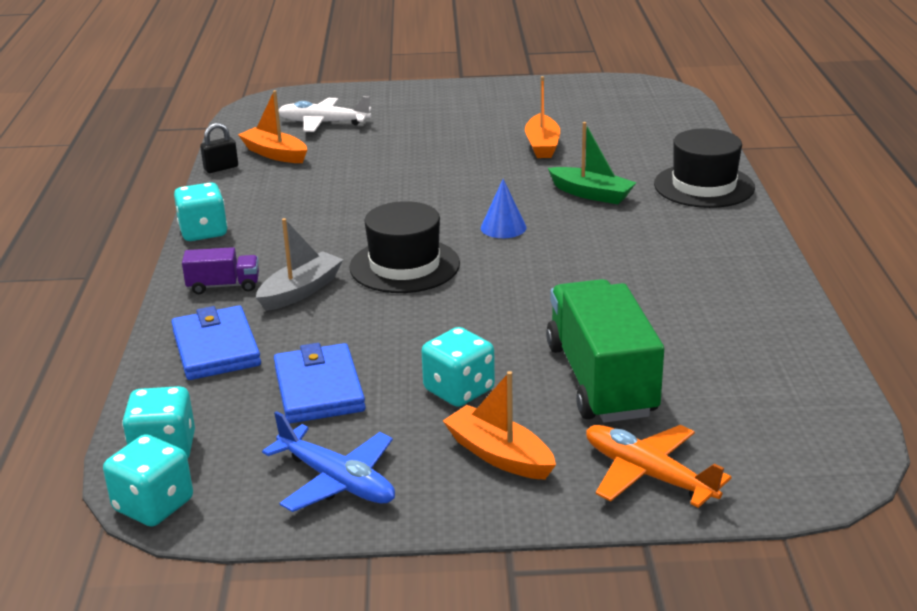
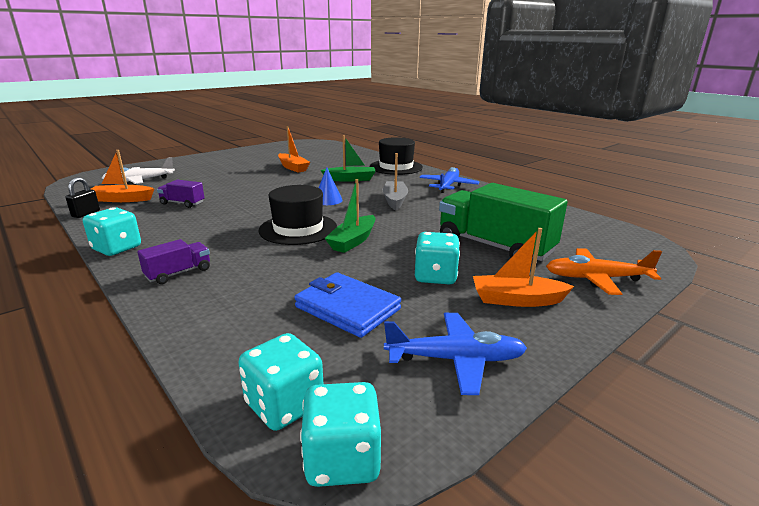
camera: 40 degrees left, 5 degrees down
(216, 348) = (227, 312): blue wallet -> none
(301, 291) = (246, 259): grey boat -> grey boat (395, 200)
(328, 180) = (182, 203): none -> purple truck
(441, 307) = (353, 241): none -> green boat
(722, 252) = (448, 186): none -> blue plane

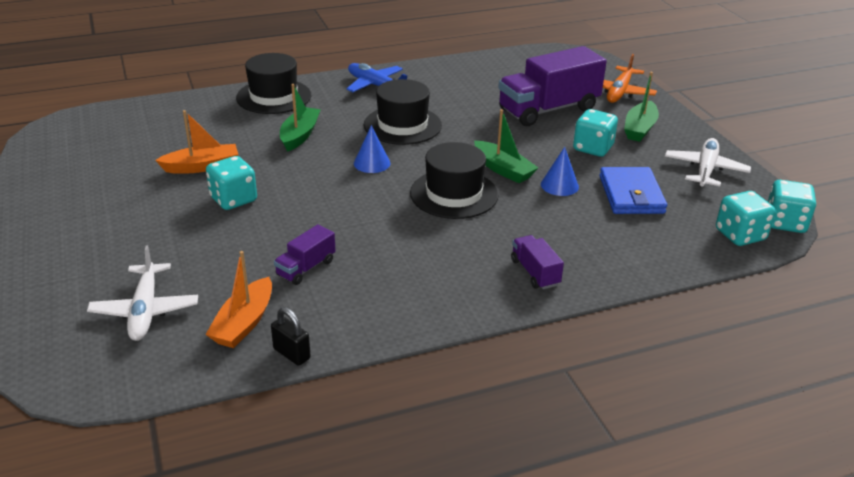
camera: 70 degrees left, 10 degrees up
(117, 248) = (447, 316): turquoise dice -> turquoise dice (233, 199)
(341, 267) = (559, 185): none -> blue cone
(347, 308) = (631, 194): blue wallet -> blue wallet turned 60 degrees counterclockwise
(395, 200) = (402, 125): grey boat -> black hat
(455, 359) = (705, 170): blue plane -> white plane
(494, 246) = (548, 109): green truck -> purple truck
(516, 300) = (639, 129): orange boat -> green boat

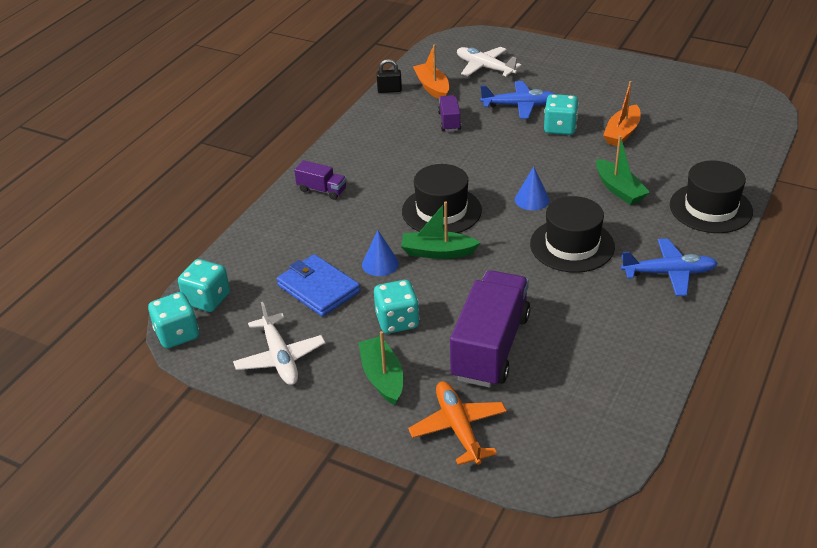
camera: 140 degrees right, 5 degrees up
(215, 241) = (519, 106): none -> blue plane

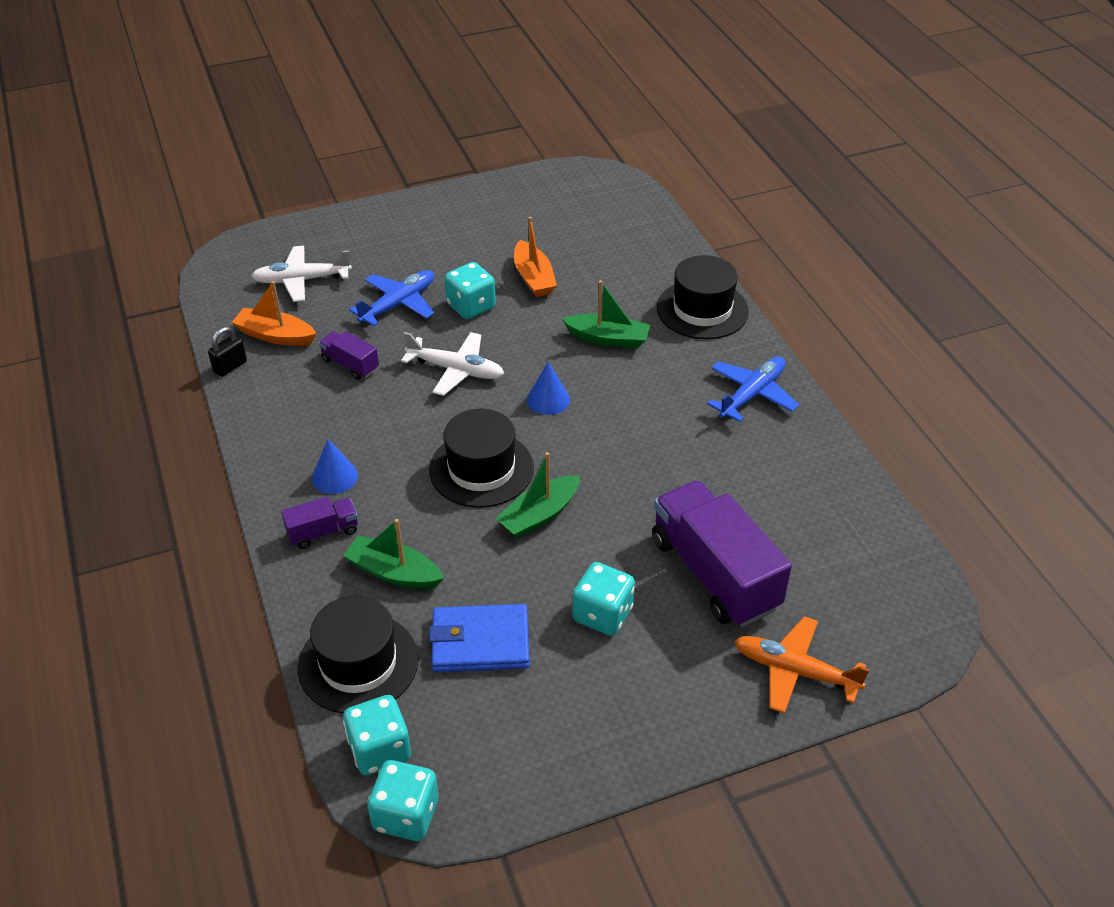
camera: 50 degrees left, 5 degrees up
(280, 357) = (549, 744): white plane -> white plane (455, 370)
(380, 264) = (502, 568): blue cone -> blue cone (334, 477)
(382, 377) = (669, 680): green boat -> green boat (394, 572)
(572, 245) = (644, 422): black hat -> black hat (358, 663)

